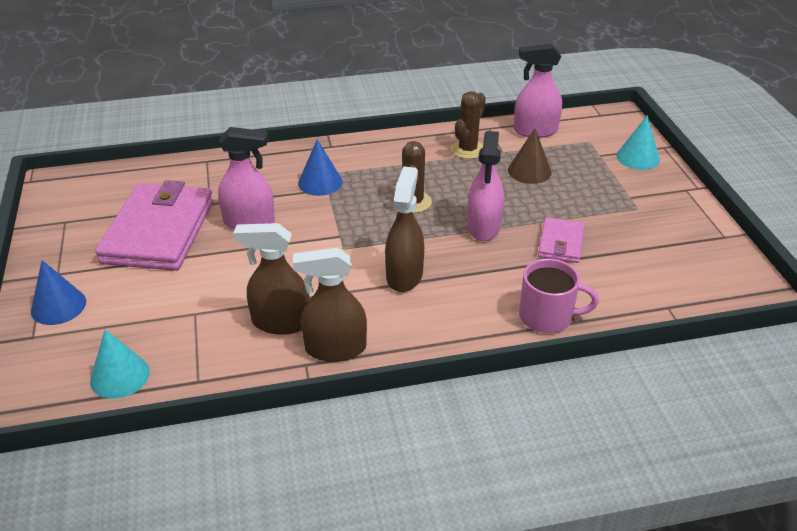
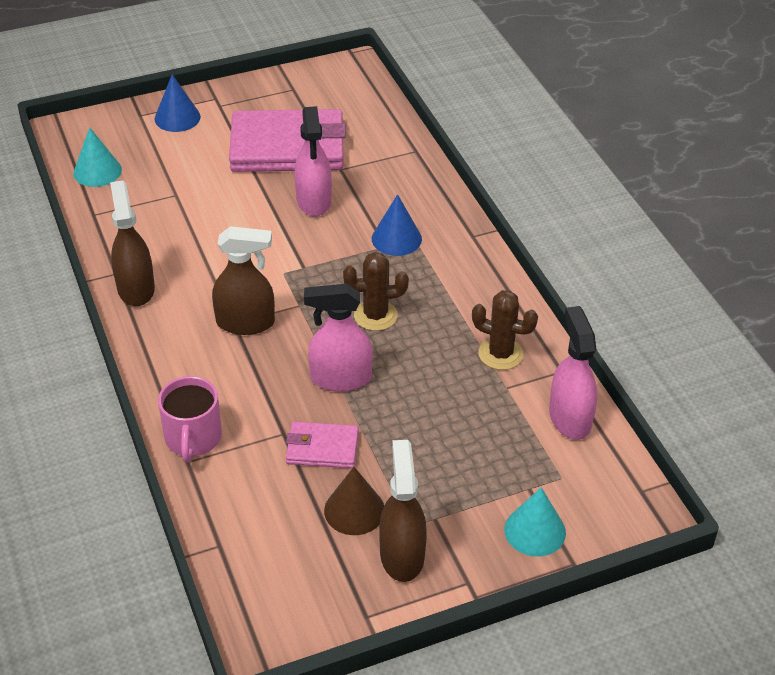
camera: 80 degrees right, 5 degrees up
(280, 322) = (168, 248): brown spray bottle -> brown spray bottle (402, 555)
(529, 171) = (468, 415): brown cone -> brown cone (354, 510)

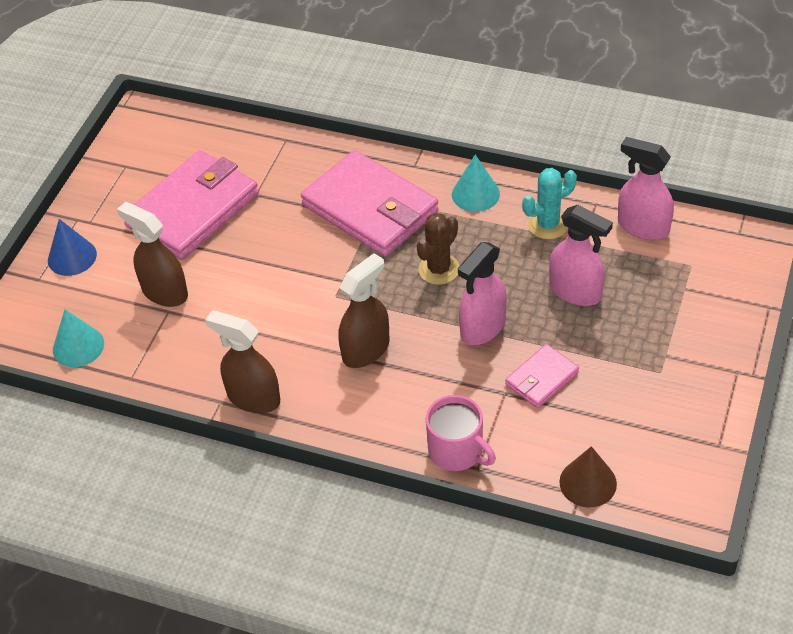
camera: 45 degrees left, 5 degrees up
(314, 201) = (275, 231): pink spray bottle -> pink spray bottle (575, 291)
(354, 510) = (618, 395): brown cone -> brown cone (588, 483)
(396, 238) = (370, 208): blue cone -> pink wallet
(402, 555) = (682, 392): brown spray bottle -> brown spray bottle (164, 292)
(500, 354) = (548, 224): brown cactus -> turquoise cactus
(535, 531) = (724, 308): turquoise cone -> turquoise cone (475, 194)

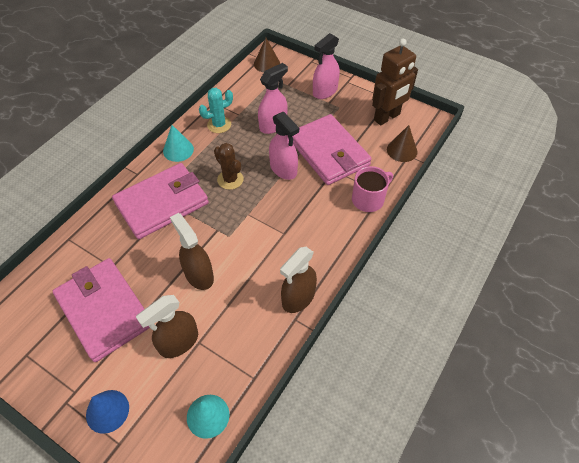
camera: 80 degrees left, 5 degrees up
(366, 350) = (279, 228): brown spray bottle -> brown spray bottle (199, 275)
(541, 378) = (329, 152): pink wallet -> pink wallet, size x2.04
(548, 224) = (219, 125): turquoise cactus -> turquoise cactus turned 75 degrees clockwise
(643, 227) = (239, 89): pink spray bottle -> pink spray bottle (325, 91)
(665, 448) = (387, 117): none -> brown robot
(728, 245) = (267, 64): none -> brown cone

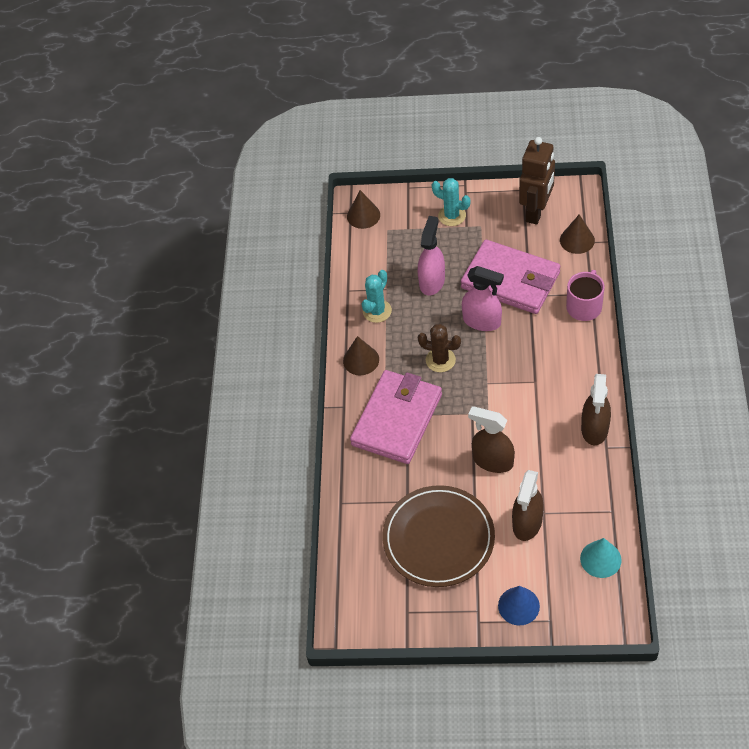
camera: 25 degrees left, 0 degrees up
(104, 310) = (438, 538): pink wallet -> brown plate
(178, 150) = (361, 360): turquoise cone -> brown cone
(325, 91) = (452, 216): pink spray bottle -> turquoise cactus

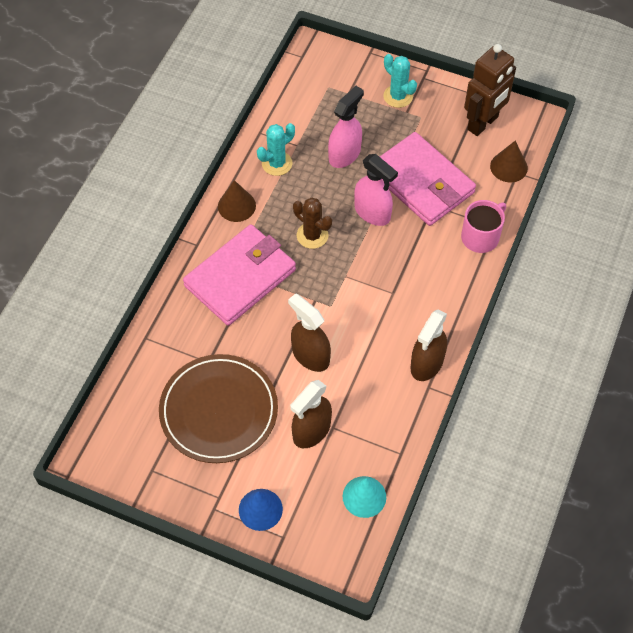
camera: 15 degrees right, 5 degrees up
(363, 215) = (313, 64): brown cone -> none

